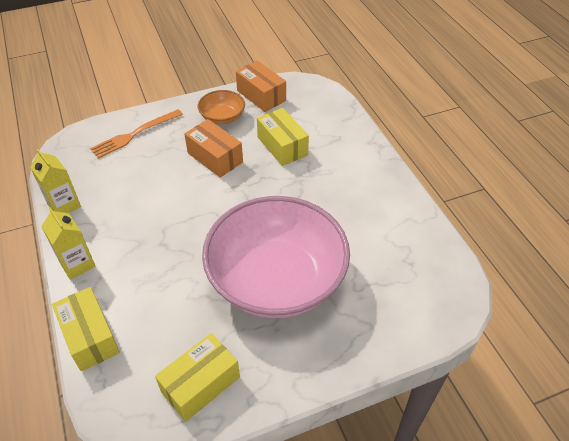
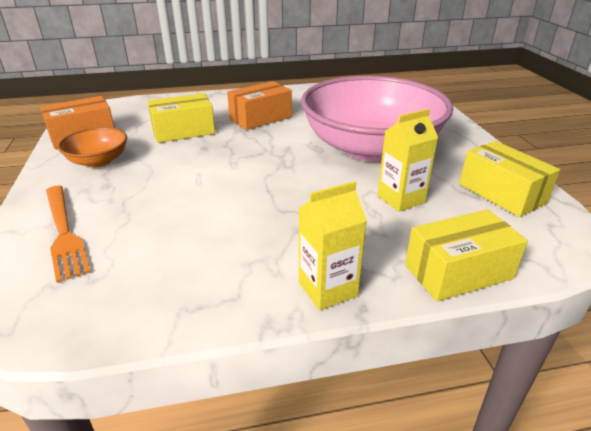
camera: 80 degrees left, 15 degrees down
(64, 205) = (187, 311): yellow carton -> yellow carton (401, 199)
(215, 157) = (171, 169): orange box -> orange box (260, 118)

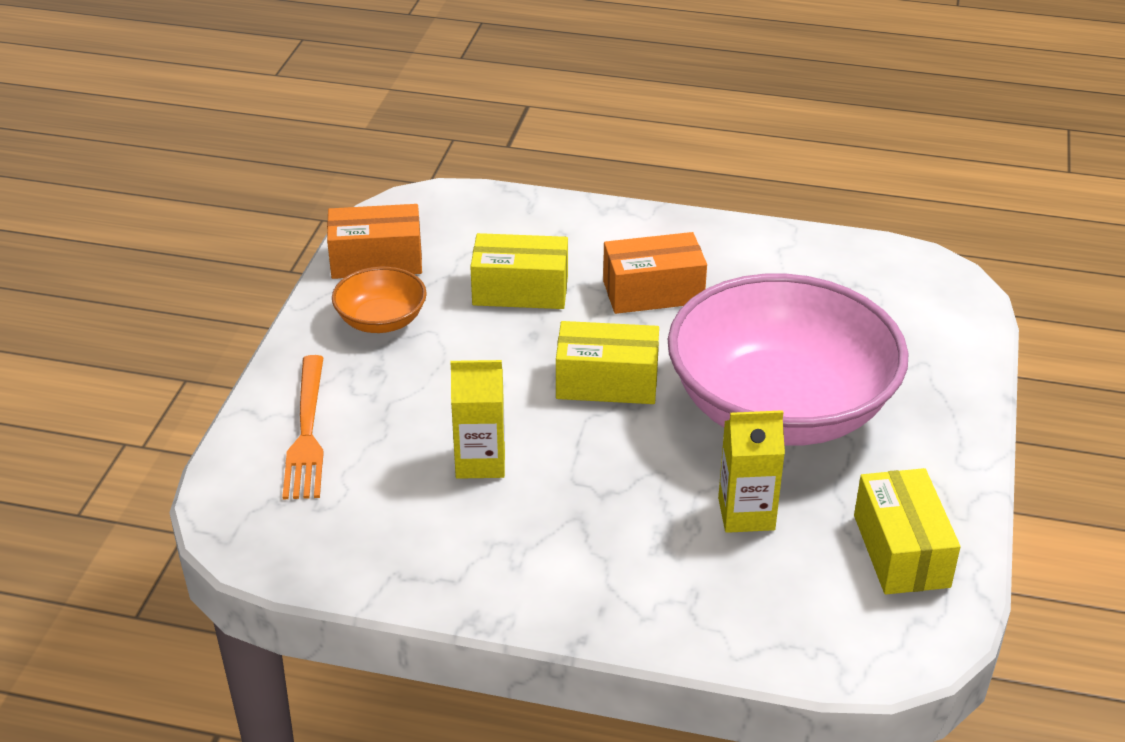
camera: 25 degrees right, 5 degrees up
(327, 289) = (558, 605): yellow carton -> yellow carton (480, 462)
(458, 272) = (726, 637): yellow box -> yellow box (607, 382)

